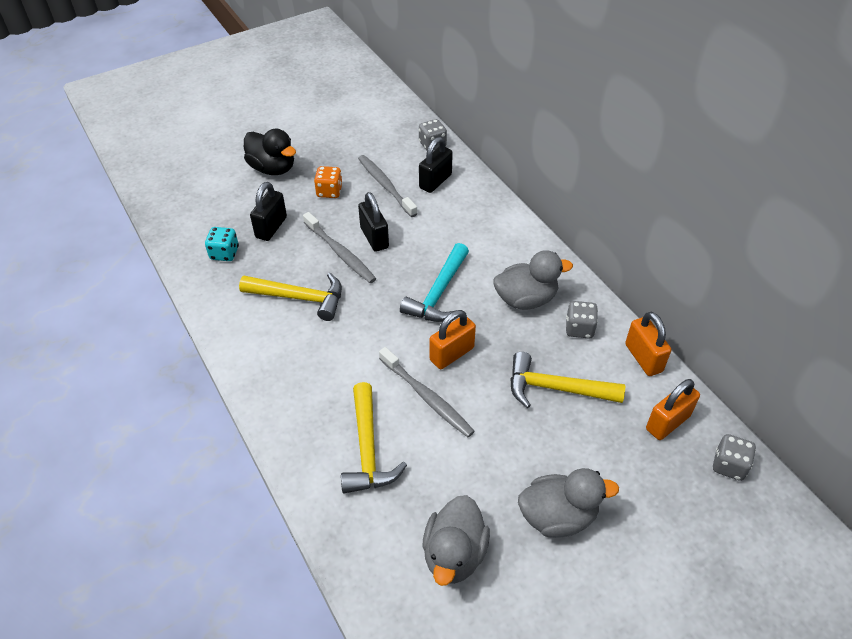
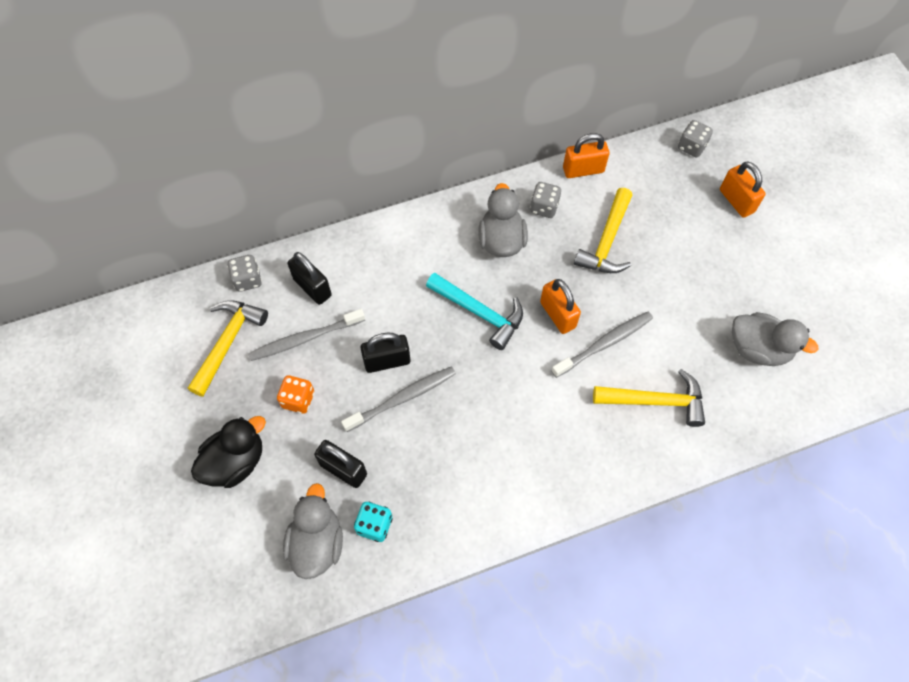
camera: 80 degrees left, 15 degrees up
(300, 298) = (461, 445): yellow hammer -> yellow hammer (228, 342)
(558, 516) = (728, 269): grey duck -> grey duck (317, 543)
(667, 422) = (649, 173): orange padlock -> orange padlock (736, 201)

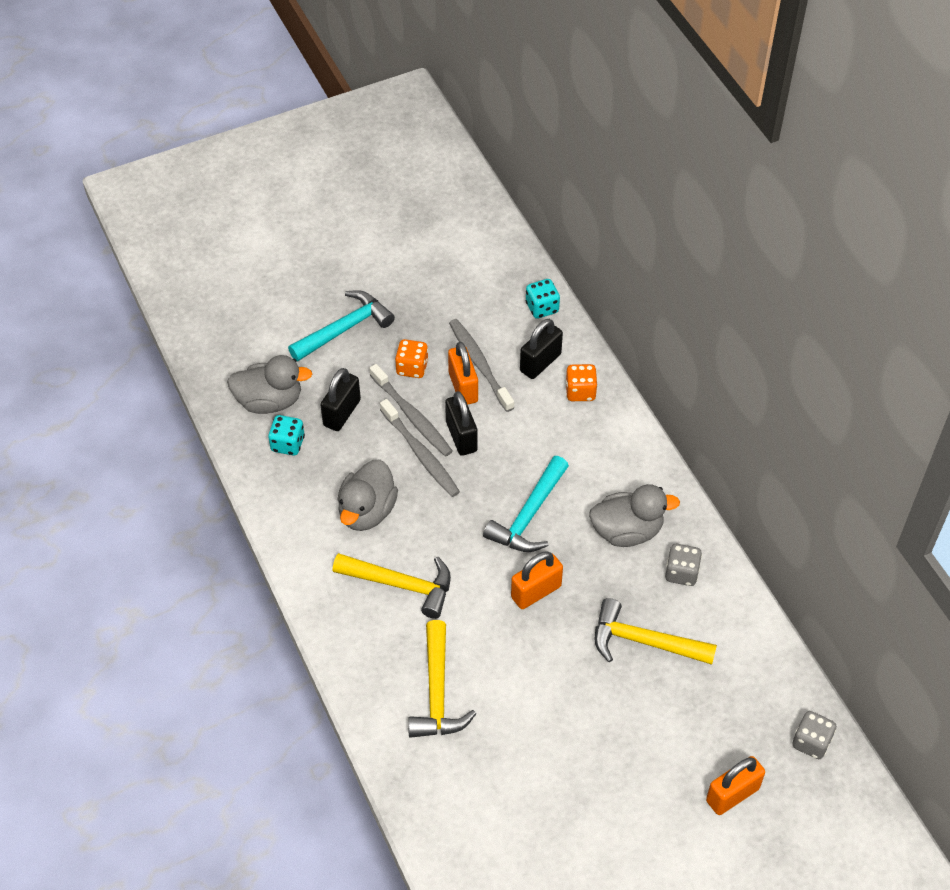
camera: 85 degrees right, 10 degrees down
(228, 342) = (468, 303): yellow hammer -> yellow hammer (401, 585)
(235, 462) = (345, 328): black duck -> turquoise hammer
(248, 280) = (542, 308): grey dice -> turquoise dice
(351, 259) = (580, 391): none -> orange dice
(583, 170) = (746, 614): orange padlock -> orange padlock (463, 387)
(605, 343) = (504, 640): grey toothbrush -> grey toothbrush (412, 416)
(758, 349) = (515, 808): grey duck -> grey duck (367, 511)

